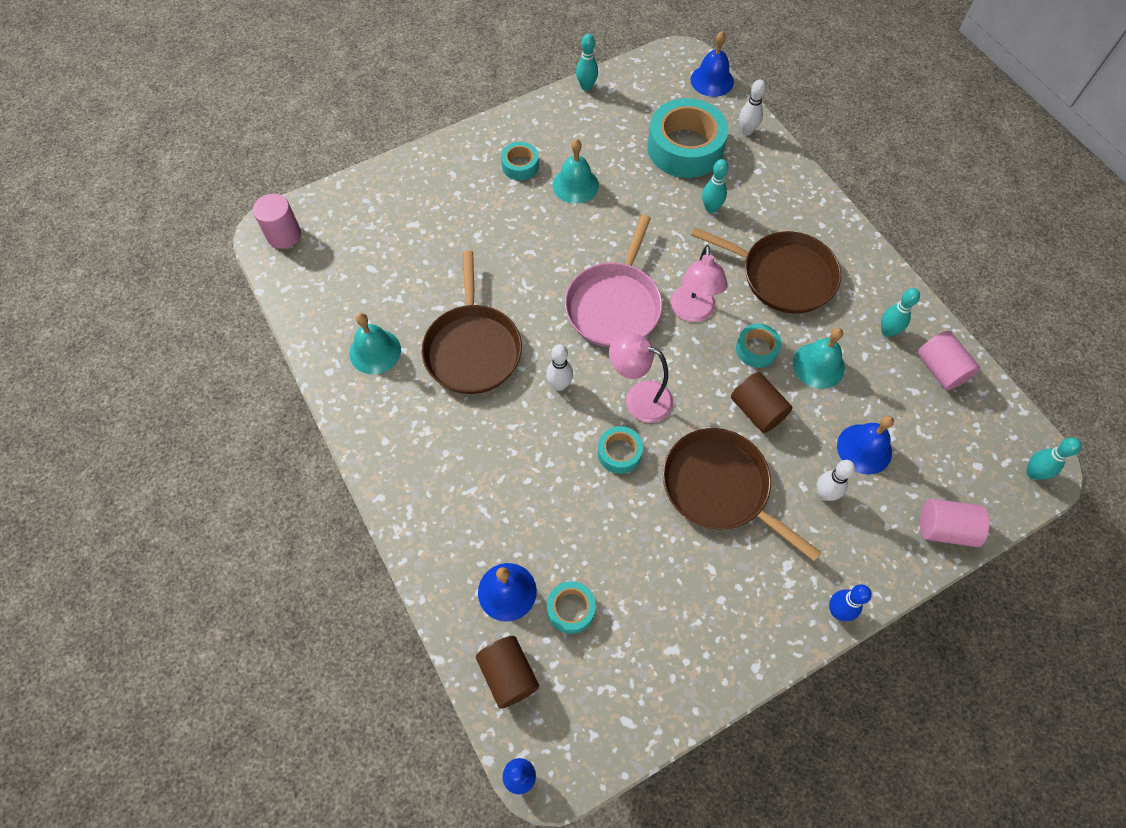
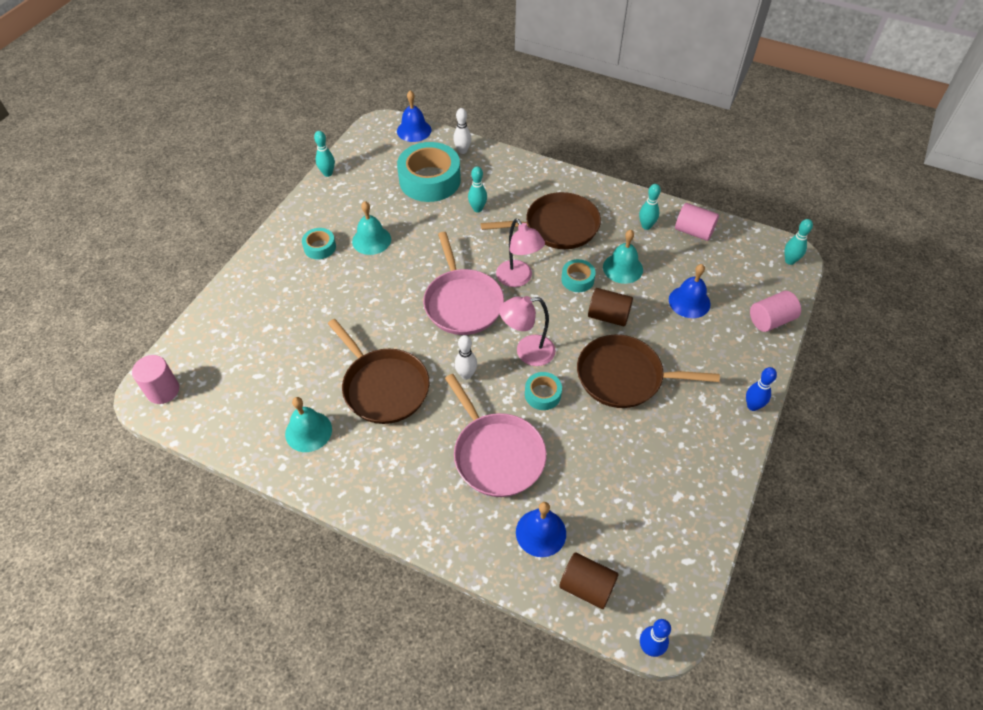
camera: 35 degrees left, 10 degrees down
(526, 485) = (496, 454): none -> pink pan
(571, 609) = (593, 515): turquoise tape -> none
(824, 494) = (688, 342): white bowling pin -> none

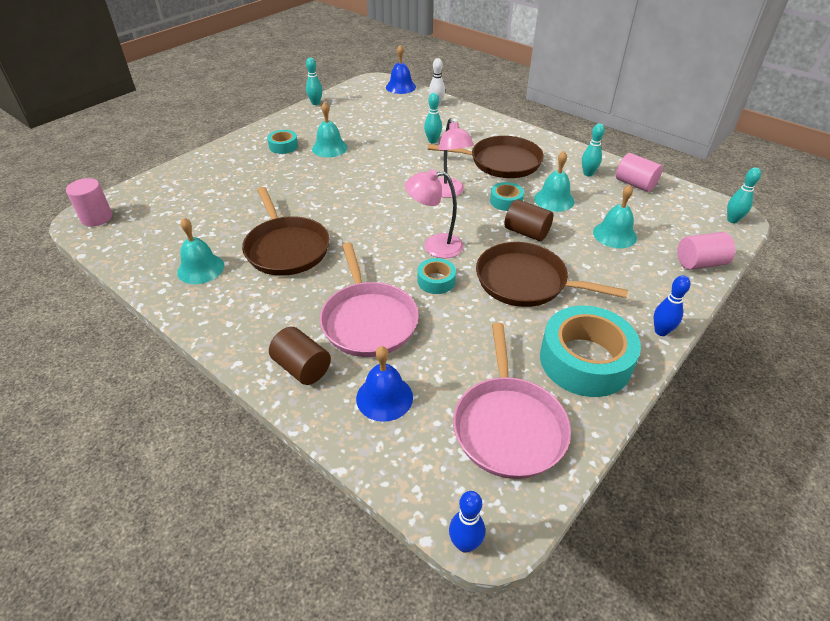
camera: 15 degrees right, 10 degrees down
(430, 180) = (399, 118): turquoise tape -> turquoise tape (585, 360)
(462, 302) = (389, 201): pink pan -> pink pan (508, 426)
(466, 375) = (368, 253): white bowling pin -> none
(587, 586) = (414, 461): brown cylinder -> brown cylinder (302, 368)
(689, 301) = (614, 234): blue bell -> turquoise bell

